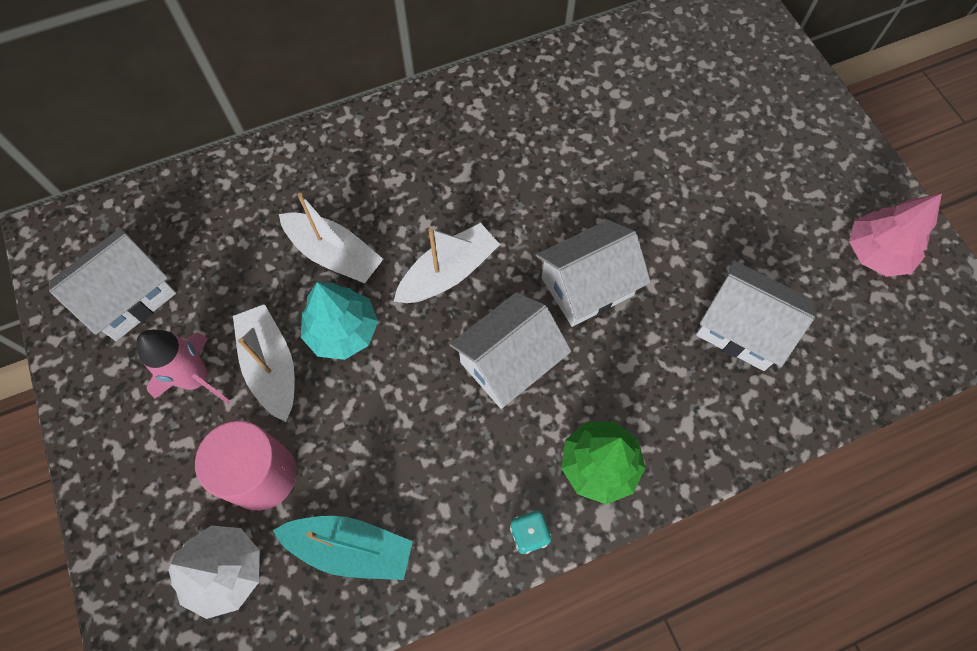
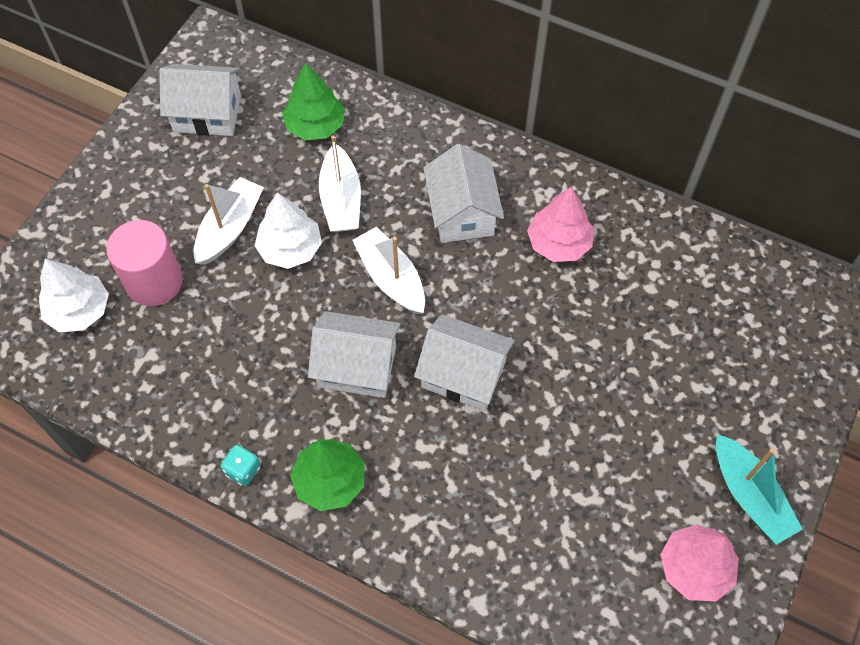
camera: 50 degrees right, 5 degrees down
(196, 379) = (186, 194): pink rocket -> none
(238, 219) = (315, 125): none -> green tree
(342, 330) = (290, 248): turquoise tree -> white tree
(350, 548) = (148, 369): turquoise boat -> turquoise boat (749, 495)
(448, 273) = (391, 278): white boat -> white boat turned 135 degrees counterclockwise
(530, 131) = (558, 243): none -> pink tree
(741, 328) = (527, 506): white house -> white house (462, 212)

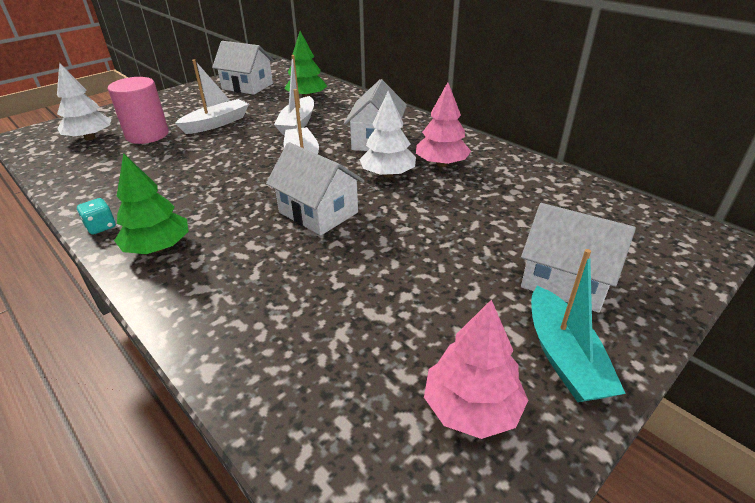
camera: 20 degrees right, 25 degrees down
(290, 248) = (246, 136): white tree -> white tree (388, 174)
(357, 366) = (240, 193): white house -> white house (566, 281)

